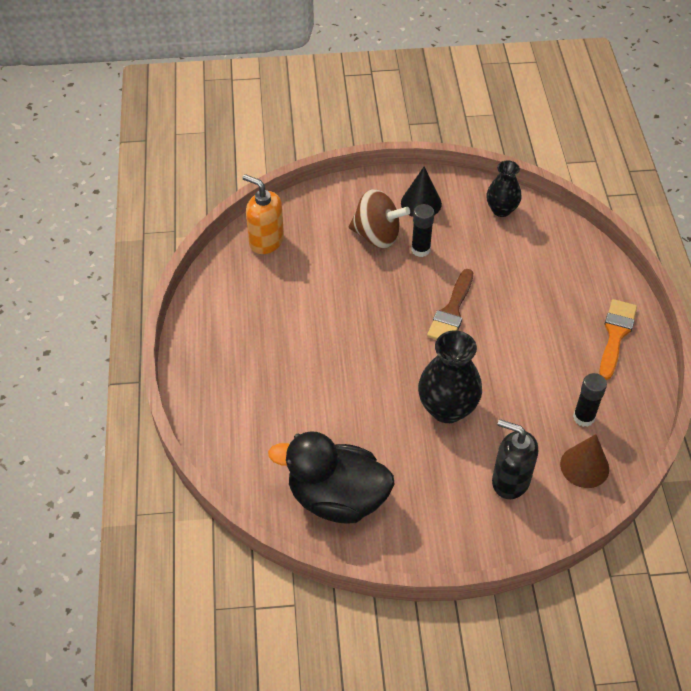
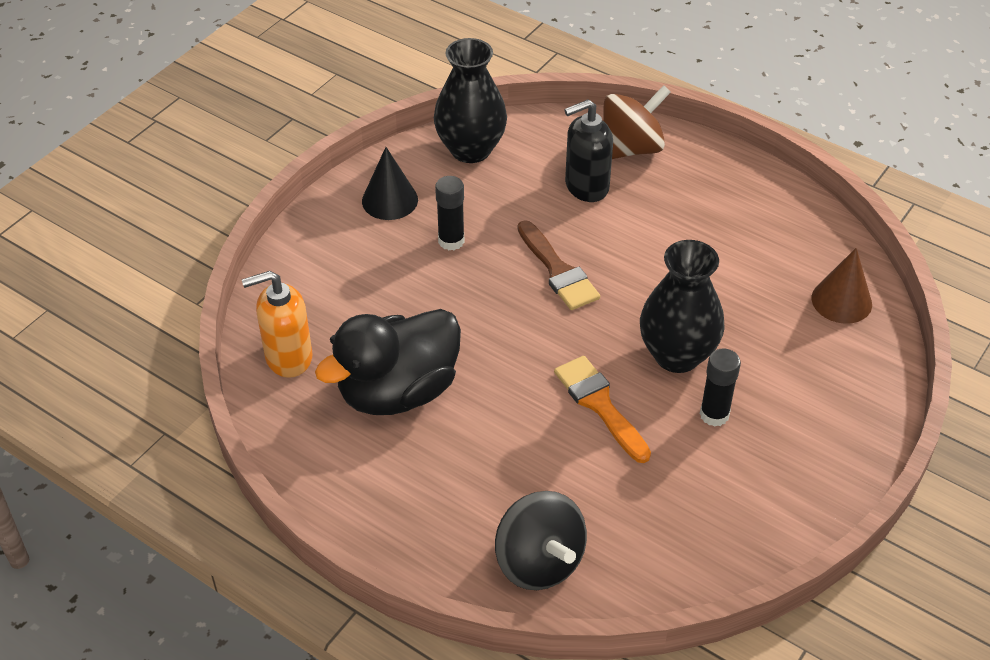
camera: 50 degrees left, 5 degrees down
(236, 438) = (539, 562): none -> black spinning top
(337, 498) = (705, 520): black duck -> black duck (398, 391)
(377, 235) = (392, 261): brown spinning top -> brown spinning top (631, 148)
(501, 210) = (470, 149): black vase -> black vase, size x1.58
(510, 481) = (809, 365): black soap dispenser -> black soap dispenser (586, 186)
(583, 417) = (785, 263): black glue stick -> black glue stick (714, 414)
(615, 335) = (711, 177): orange brush -> orange brush (599, 404)

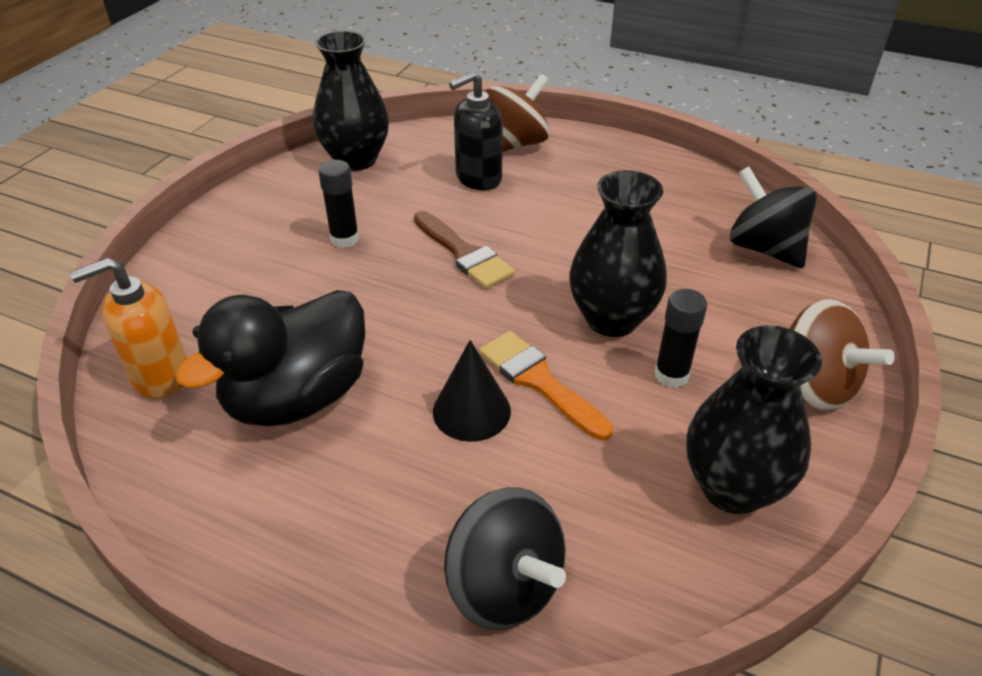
camera: 10 degrees left, 5 degrees down
(390, 200) = (275, 209): black cone -> black cone (471, 411)
(734, 516) = (732, 487): none -> black vase
(834, 441) = (813, 386): none -> brown spinning top
(841, 301) = (764, 248): brown cone -> black spinning top

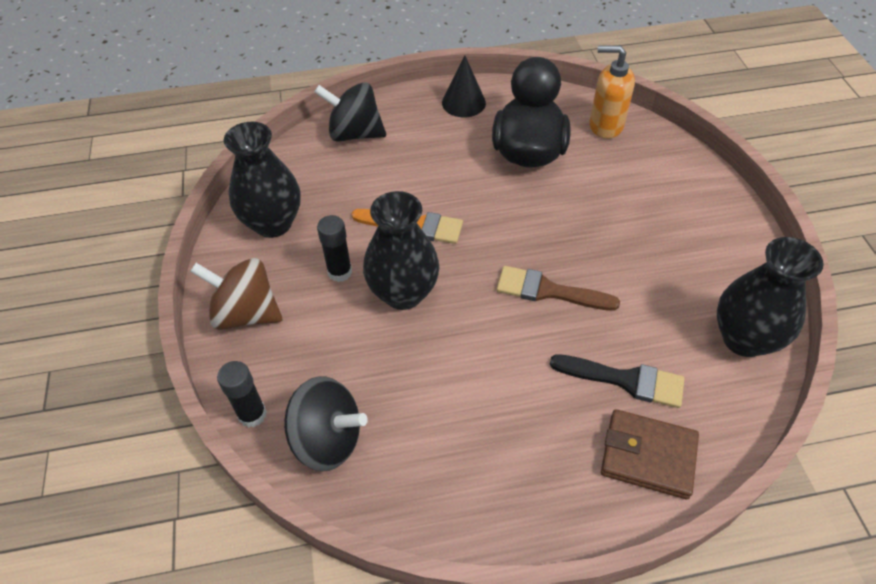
camera: 145 degrees right, 10 degrees up
(160, 376) = (605, 126): orange soap dispenser -> orange soap dispenser turned 105 degrees counterclockwise
(344, 239) = (639, 255): black glue stick -> black glue stick (252, 414)
(471, 411) = (435, 191): black cone -> black cone (463, 103)
(478, 178) = (625, 380): black soap dispenser -> black brush
(515, 144) = (648, 456): brown spinning top -> brown wallet

